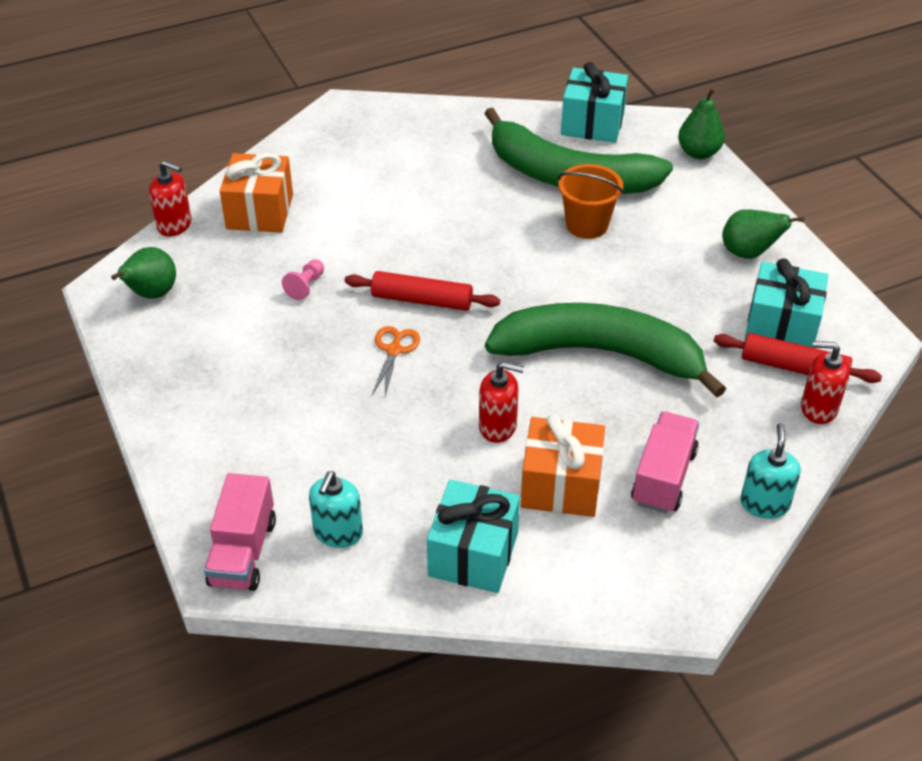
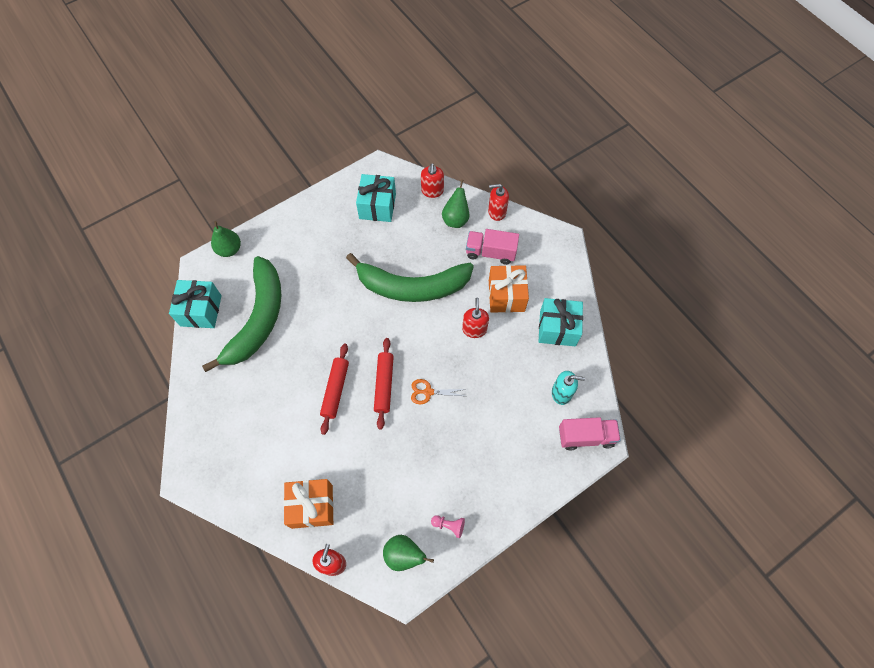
camera: 100 degrees left, 20 degrees up
(306, 286) = (382, 456): pink pawn -> pink pawn (449, 525)
(587, 225) = (305, 304): orange bucket -> none
(601, 353) = (412, 286): green banana -> green banana turned 90 degrees counterclockwise
(749, 253) = (321, 221): green pear -> green pear (456, 219)
(764, 504) = (497, 212): turquoise soap dispenser -> red soap dispenser
(793, 367) = (406, 201): red rolling pin -> red rolling pin (335, 390)

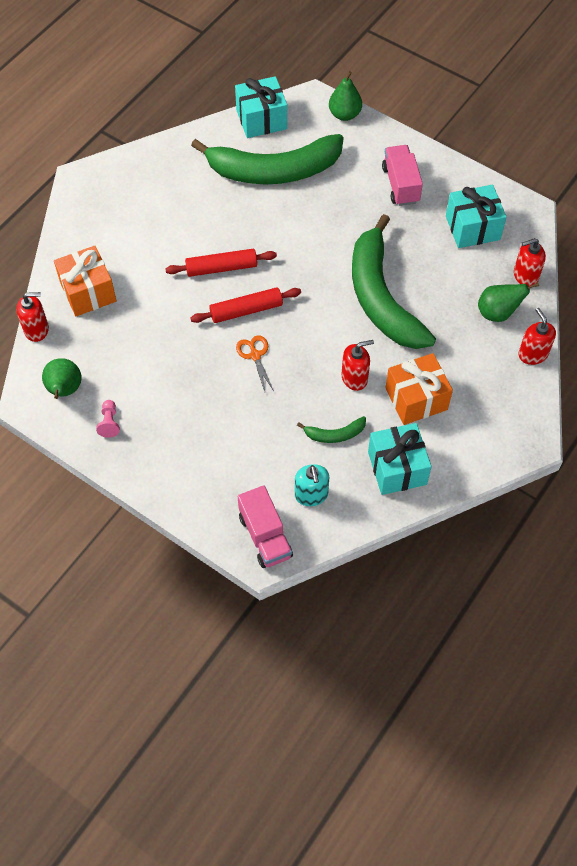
camera: 70 degrees right, 5 degrees down
(490, 252) = (469, 364): pink truck -> pink truck (401, 185)
(517, 359) = (335, 434): none -> green banana

